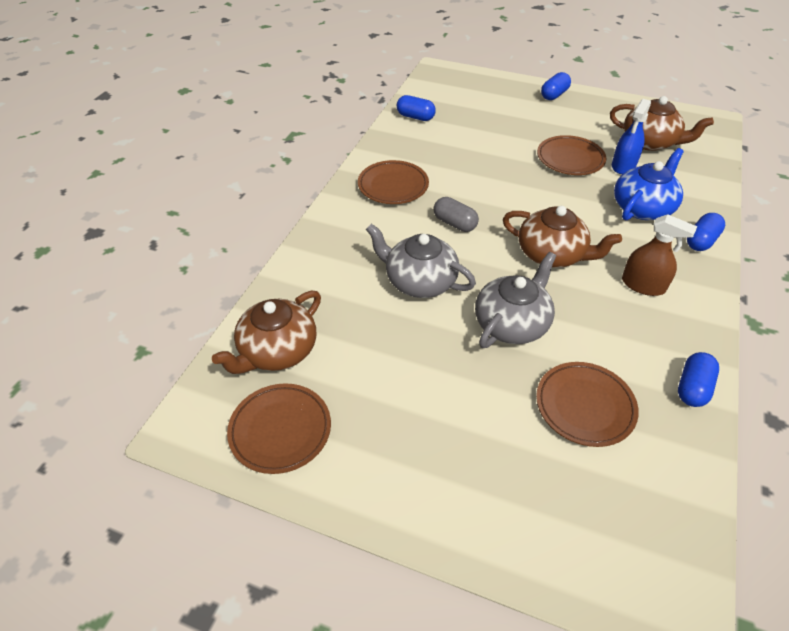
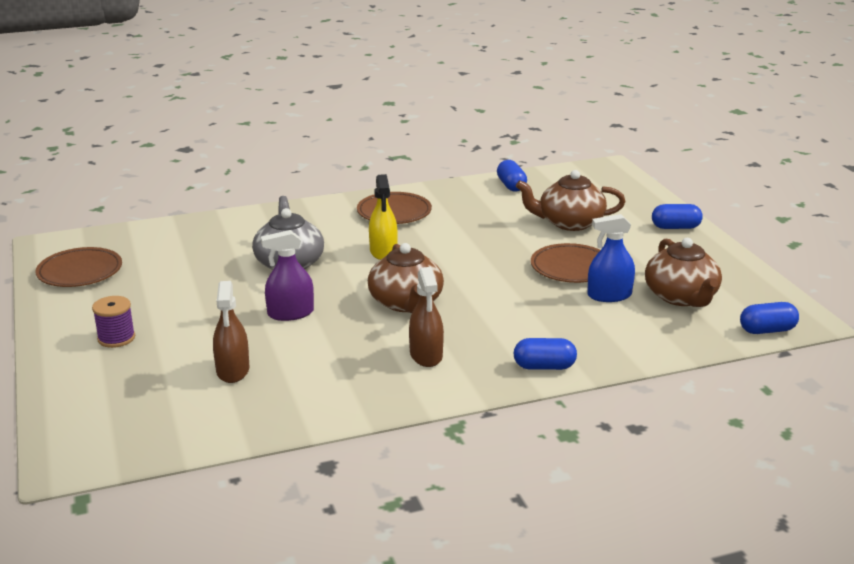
camera: 50 degrees right, 20 degrees down
(277, 351) = (148, 244): brown teapot -> brown teapot (569, 223)
(454, 223) = (383, 252): grey capsule -> yellow spray bottle
(454, 463) = (116, 338): none -> purple spool
(512, 323) = (290, 313): grey teapot -> purple spray bottle
(584, 406) = (233, 370): brown plate -> brown spray bottle
(642, 207) = (551, 324): blue teapot -> none
(692, 388) = (316, 412): blue capsule -> blue capsule (767, 330)

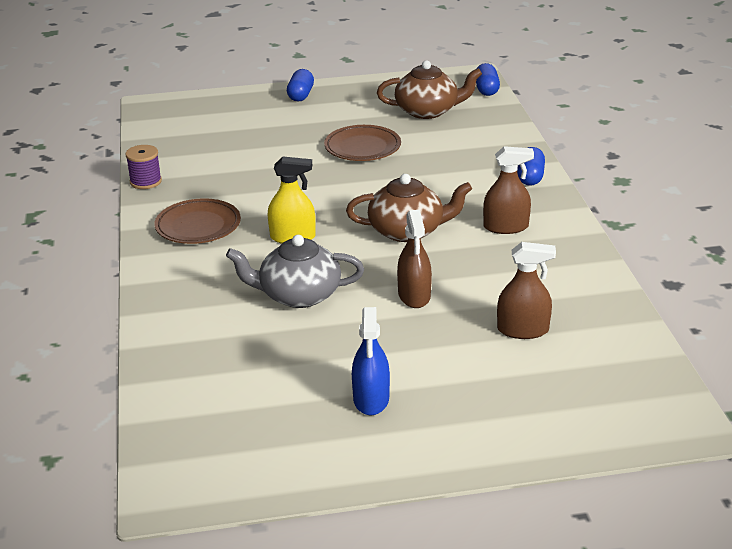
camera: 80 degrees left, 5 degrees up
(80, 272) = (266, 455): brown plate -> none
(116, 338) = (446, 411): purple spool -> purple spool (145, 181)
(290, 313) = (414, 295): purple spray bottle -> brown spray bottle
(511, 186) = (166, 157): blue capsule -> none
(569, 223) = (269, 138): brown teapot -> none
(609, 295) = (418, 138): blue spray bottle -> blue spray bottle (371, 399)

